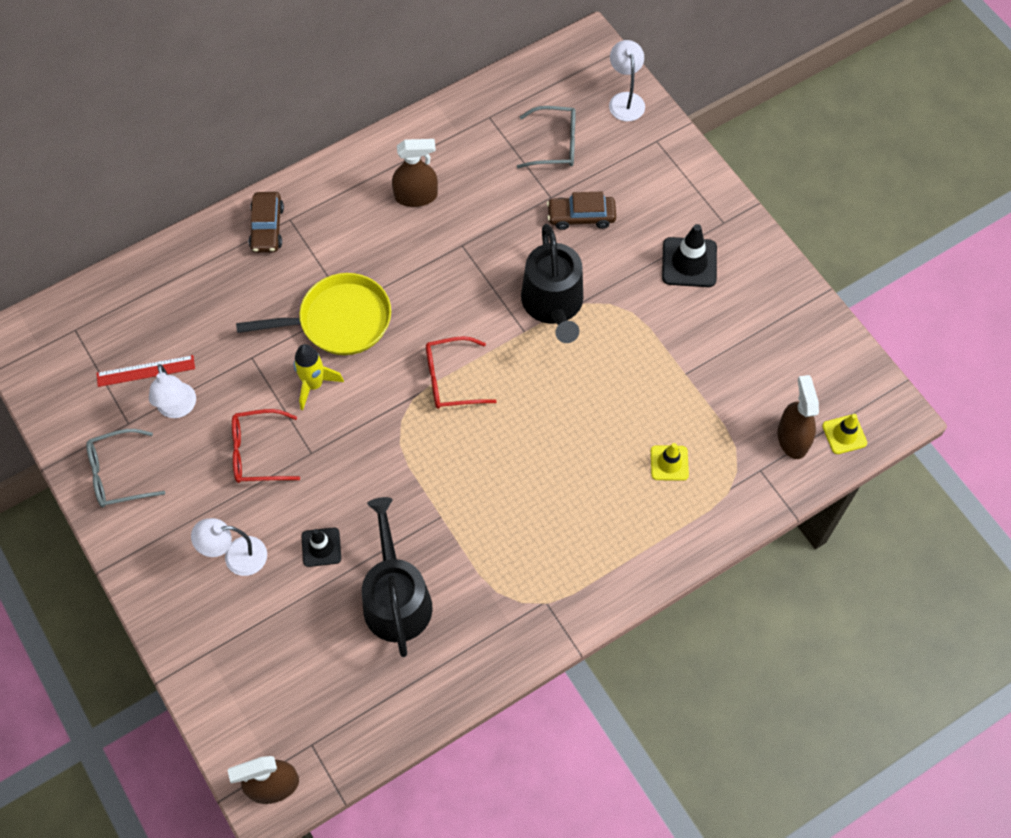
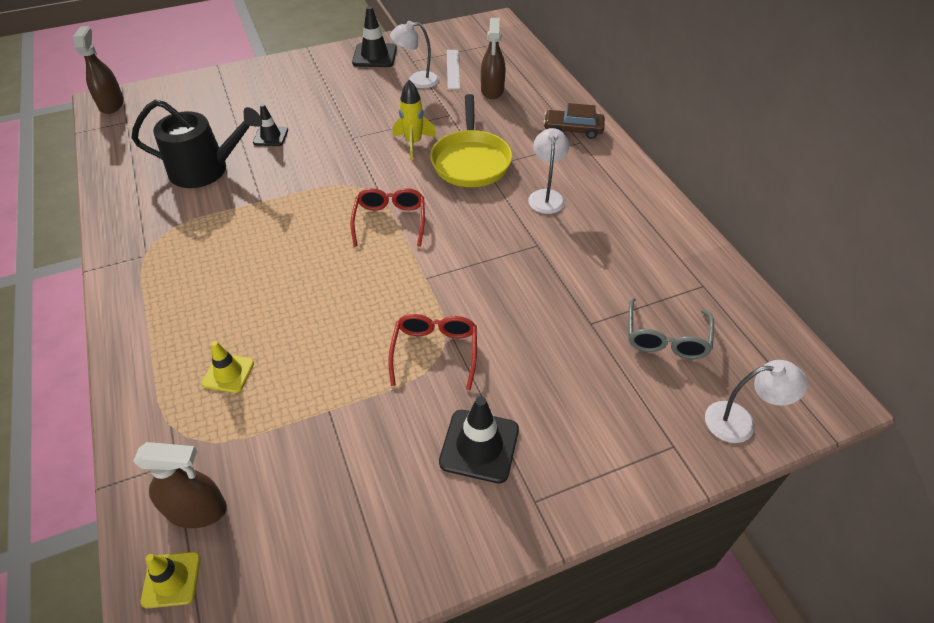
camera: 100 degrees right, 15 degrees down
(118, 474) = (374, 56): grey glasses -> black traffic cone
(145, 371) = (453, 69): red ruler -> white ruler
(236, 557) = (286, 99): white lamp -> white lamp (546, 196)
(257, 452) = (365, 112): red glasses -> red glasses (435, 352)
(416, 196) = (600, 220): brown spray bottle -> brown spray bottle (492, 90)
(553, 304) = (451, 305): black watering can -> none
(581, 217) = (561, 346): brown car -> none

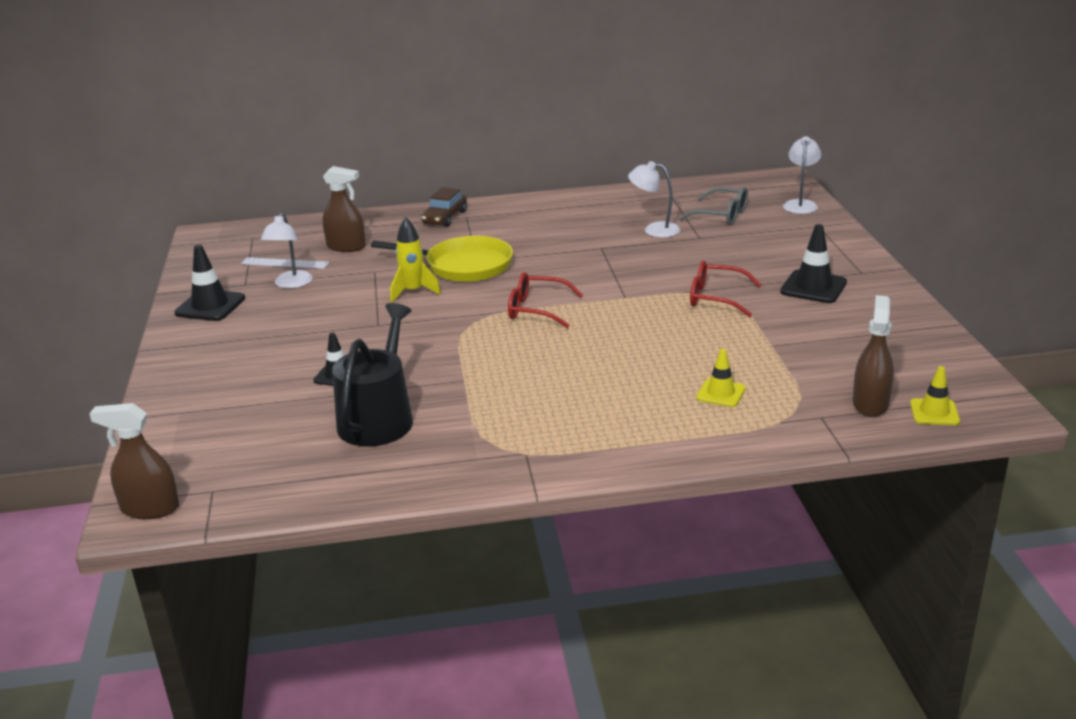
camera: 75 degrees left, 20 degrees down
(546, 196) = (537, 238): white lamp -> white lamp (654, 230)

